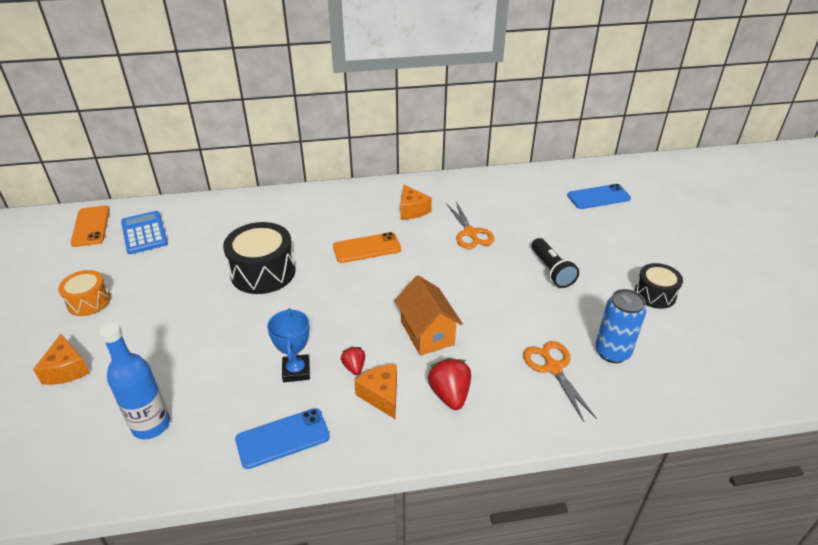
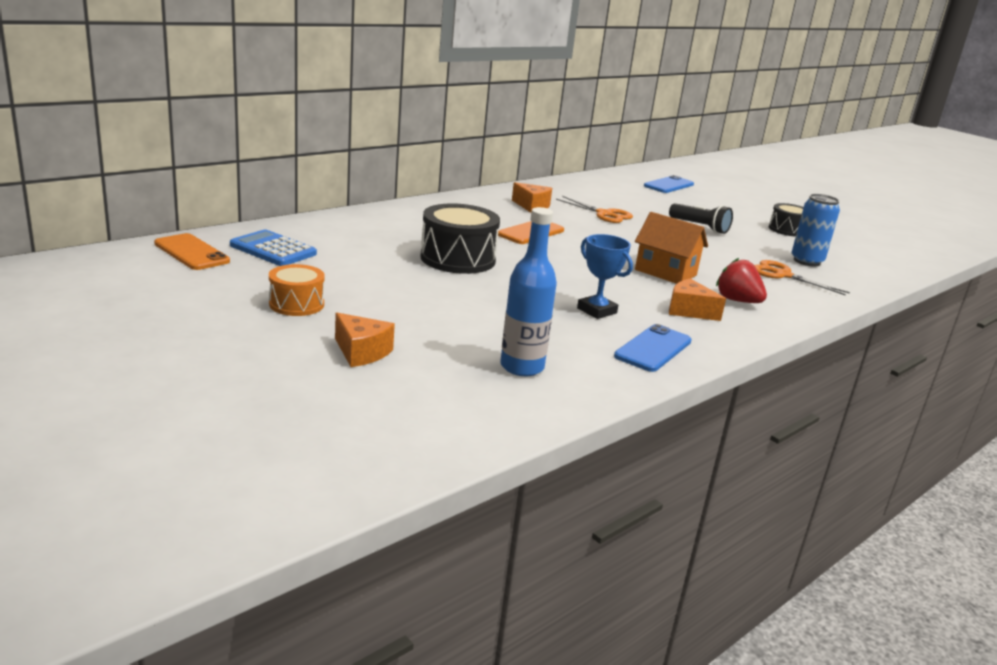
camera: 35 degrees left, 15 degrees down
(354, 367) = (641, 300): red strawberry -> none

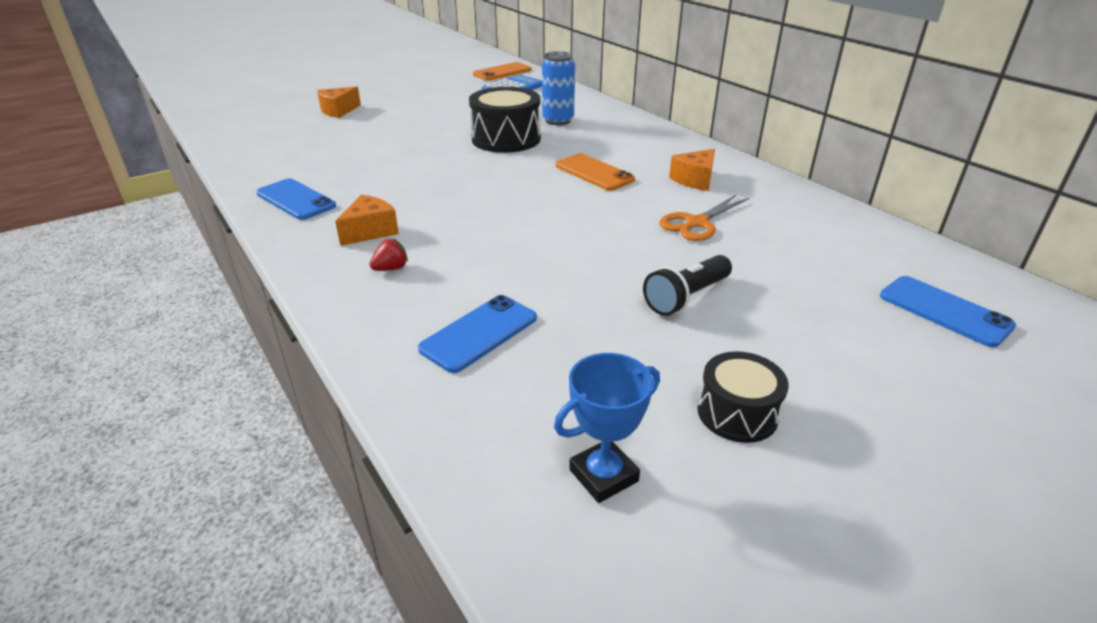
camera: 100 degrees right, 10 degrees up
(296, 304) = (415, 96): orange drum -> none
(522, 367) = (293, 150): blue bottle -> none
(597, 311) = (382, 185): blue trophy -> blue trophy (603, 475)
(665, 272) = (482, 235): orange house -> none
(737, 301) = (391, 268): red strawberry -> red strawberry, size x0.59
(783, 275) = (479, 333): orange scissors -> blue phone
(806, 261) = (548, 383): blue can -> blue can (558, 121)

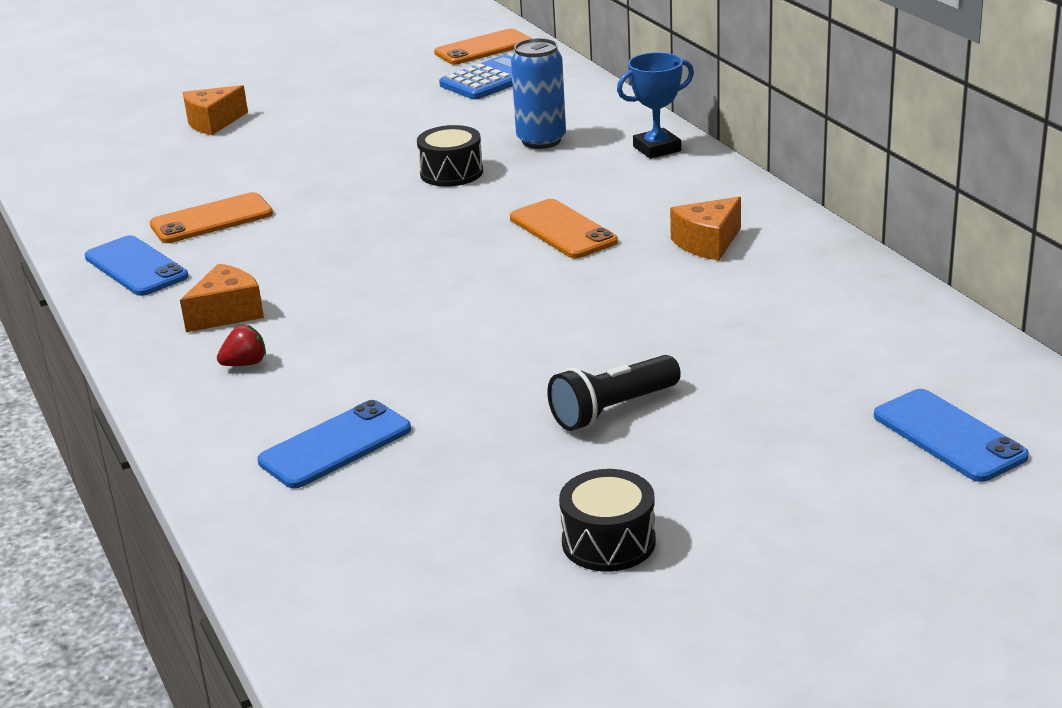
camera: 10 degrees right, 5 degrees down
(347, 168) = (211, 219): none -> orange phone
(506, 139) = (451, 173): black drum -> black drum, size x0.60
(603, 475) = (429, 595): blue trophy -> blue trophy (657, 149)
(697, 223) = (677, 309): orange scissors -> none

